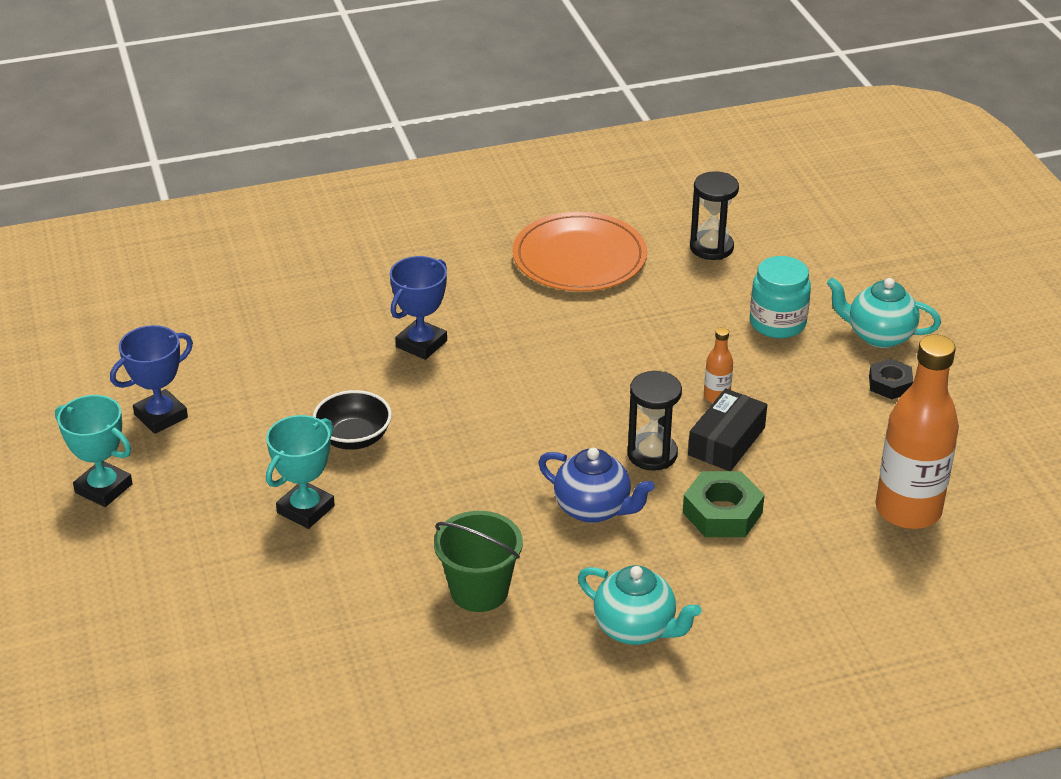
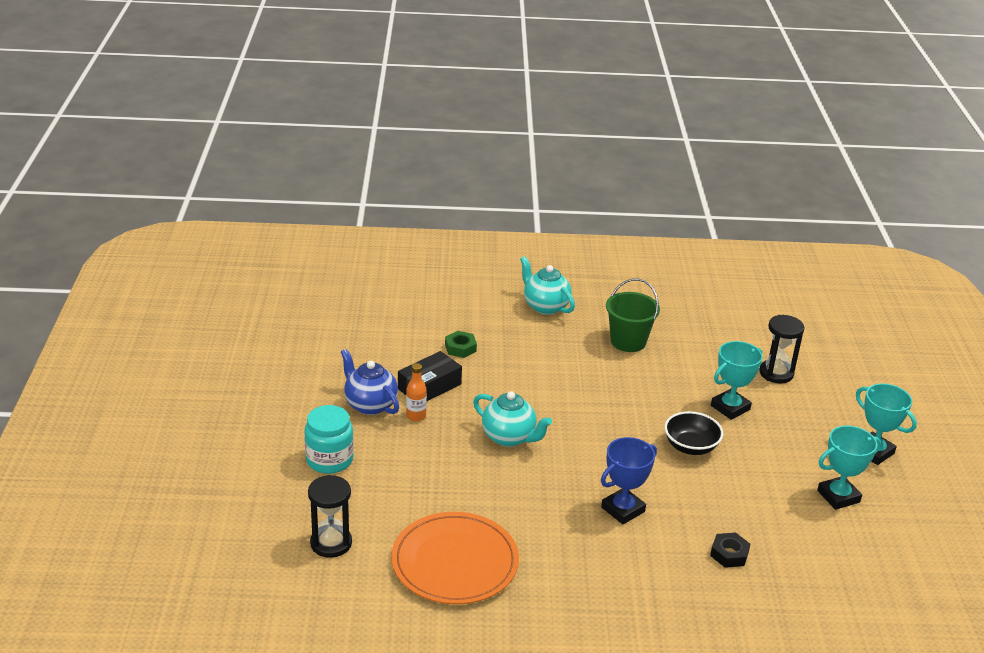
camera: 165 degrees left, 5 degrees down
(161, 416) = (838, 496): blue trophy -> turquoise trophy
(593, 509) = (540, 367): blue teapot -> blue teapot (370, 405)
(652, 454) = (484, 390): black hourglass -> black hourglass (776, 373)
(722, 512) = (460, 348): green nut -> green nut, size x0.64
(879, 336) = (262, 432): turquoise teapot -> turquoise teapot (509, 437)
(890, 384) = (287, 397): black nut -> black nut (729, 554)
(908, 510) = (346, 325): orange bottle -> none

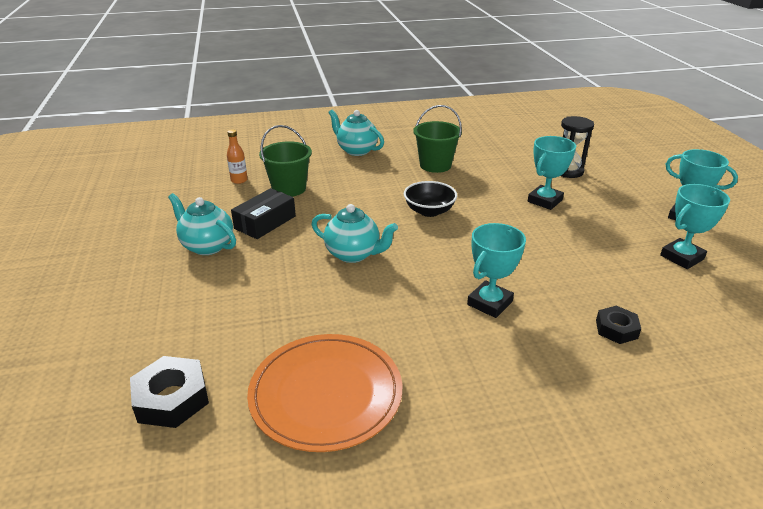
camera: 10 degrees left, 0 degrees up
(329, 460) = (166, 304): turquoise jar -> none
(331, 543) = (172, 398): black hourglass -> black nut
(370, 405) = (207, 246): blue teapot -> turquoise teapot
(416, 416) = (255, 249): orange bottle -> orange bottle (239, 180)
(460, 348) = (289, 188): green nut -> green bucket
(623, 509) = (489, 303): blue trophy -> turquoise trophy
(690, 447) = (527, 236): black bowl -> black bowl (429, 211)

